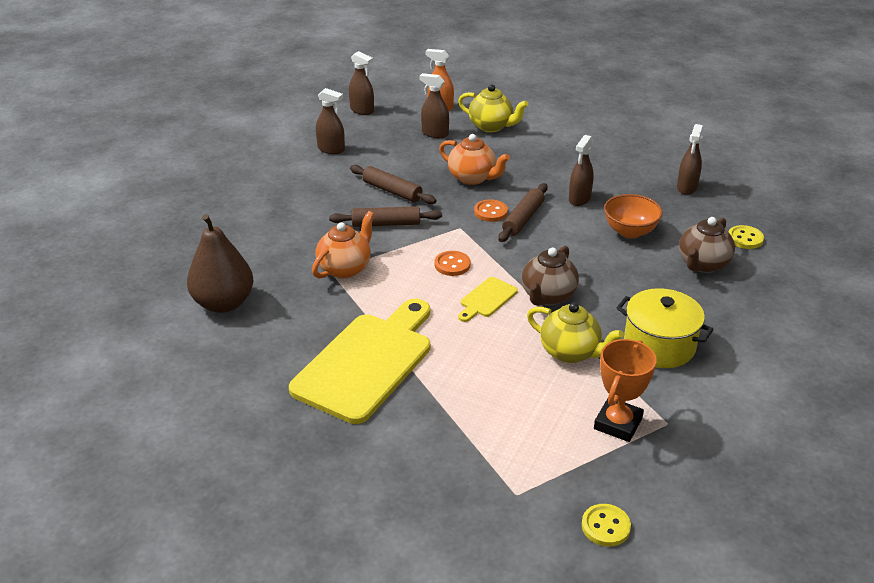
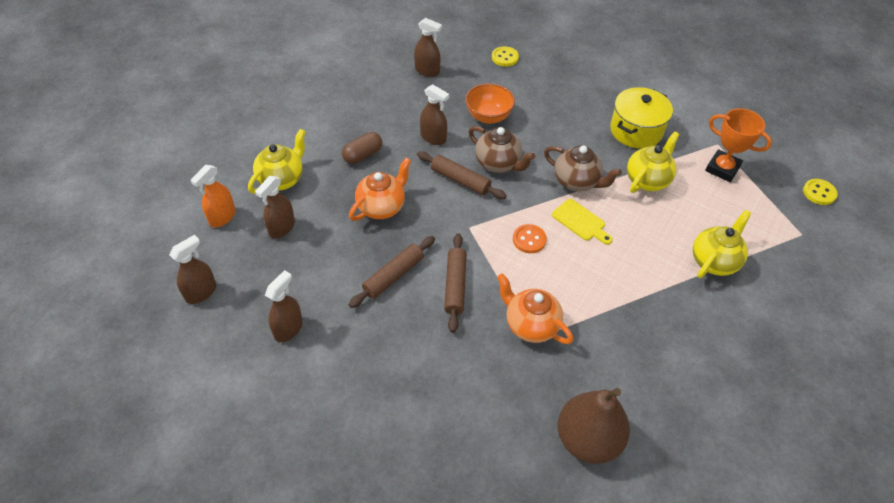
camera: 85 degrees left, 15 degrees up
(367, 362) = (671, 315): yellow cutting board -> none
(450, 403) = (714, 261): none -> yellow teapot
(490, 212) = (445, 201): orange button -> none
(537, 162) = (363, 155): none -> brown capsule
(702, 264) = (537, 87): brown teapot -> brown teapot (498, 164)

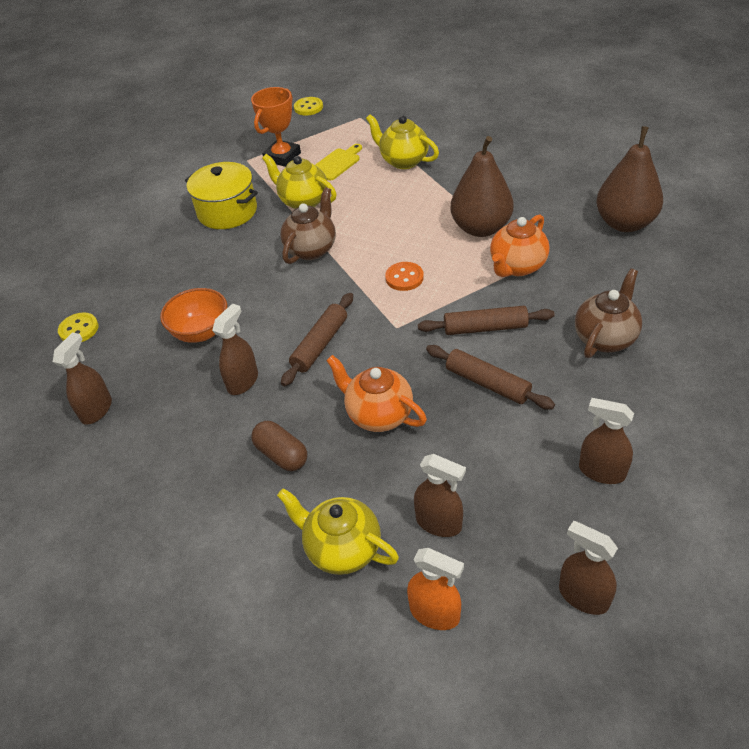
camera: 90 degrees left, 5 degrees down
(498, 164) = (288, 314): brown teapot -> brown teapot (605, 338)
(580, 221) = (370, 243): yellow cutting board -> yellow cutting board (337, 163)
(593, 307) = (481, 228): none -> brown pear

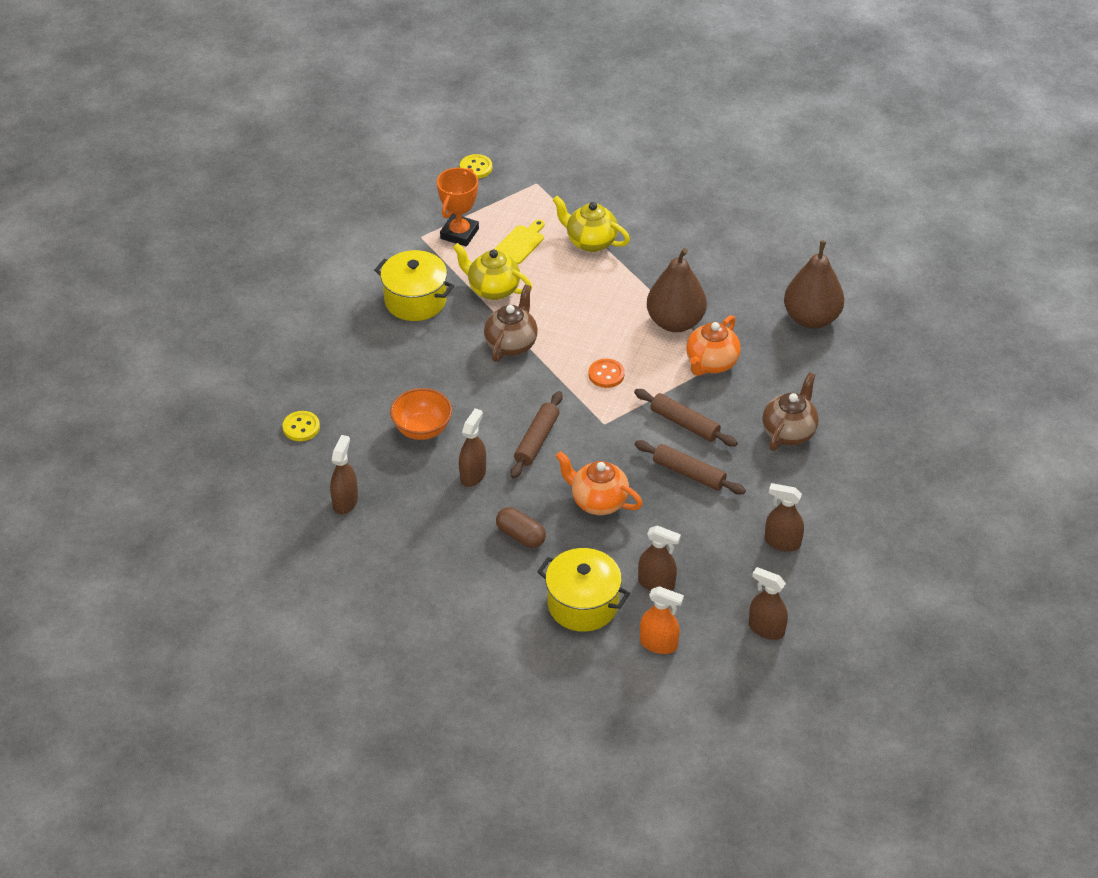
camera: 10 degrees left, 0 degrees up
(342, 549) = (583, 604): yellow teapot -> yellow pot
(485, 328) = (684, 424): brown rolling pin -> brown rolling pin turned 45 degrees clockwise

